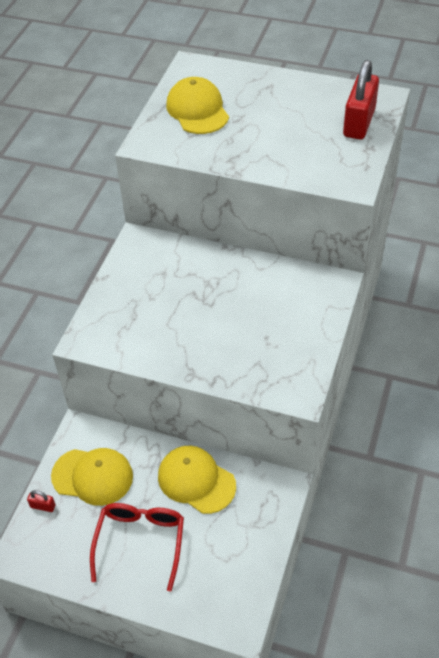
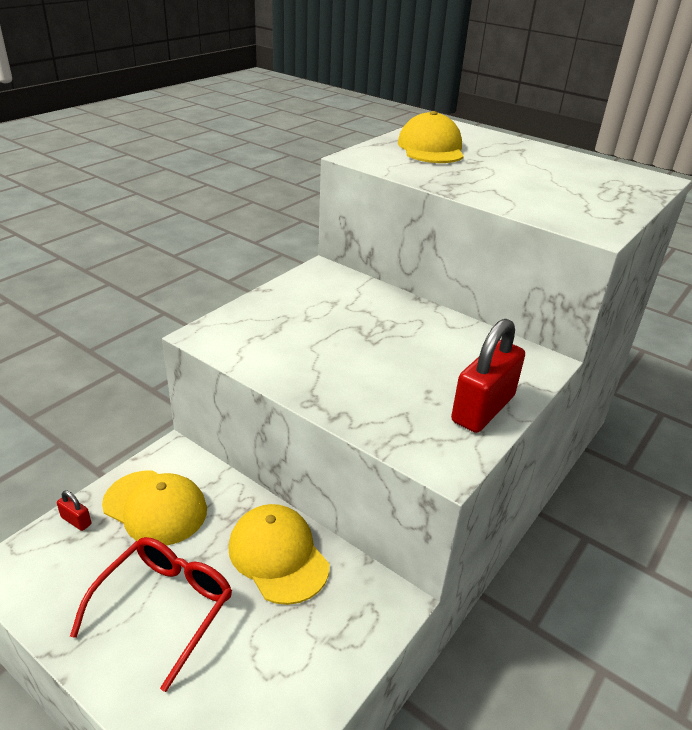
camera: 15 degrees right, 15 degrees down
(359, 123) = (619, 189): red padlock -> red padlock (483, 409)

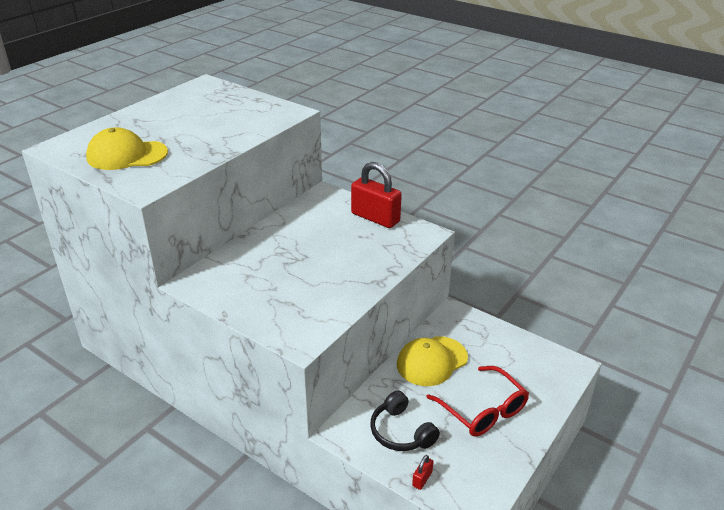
camera: 90 degrees left, 0 degrees up
(155, 507) = (401, 432): yellow cap -> black headphones
(165, 607) = (483, 410): red glasses -> red glasses turned 150 degrees counterclockwise

